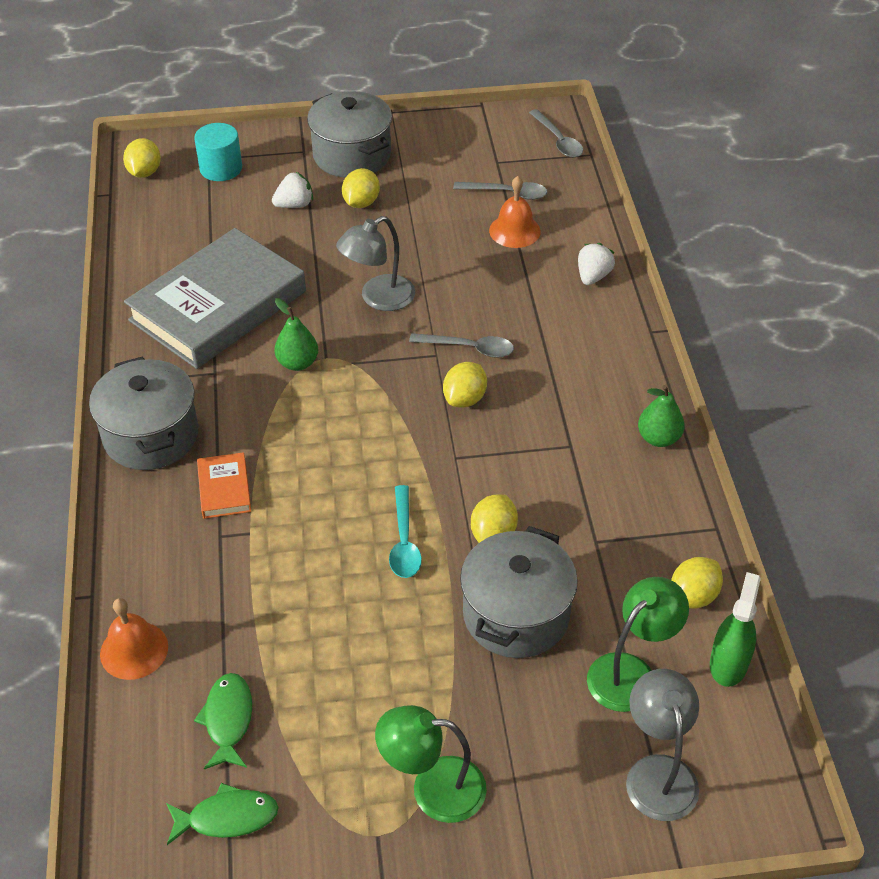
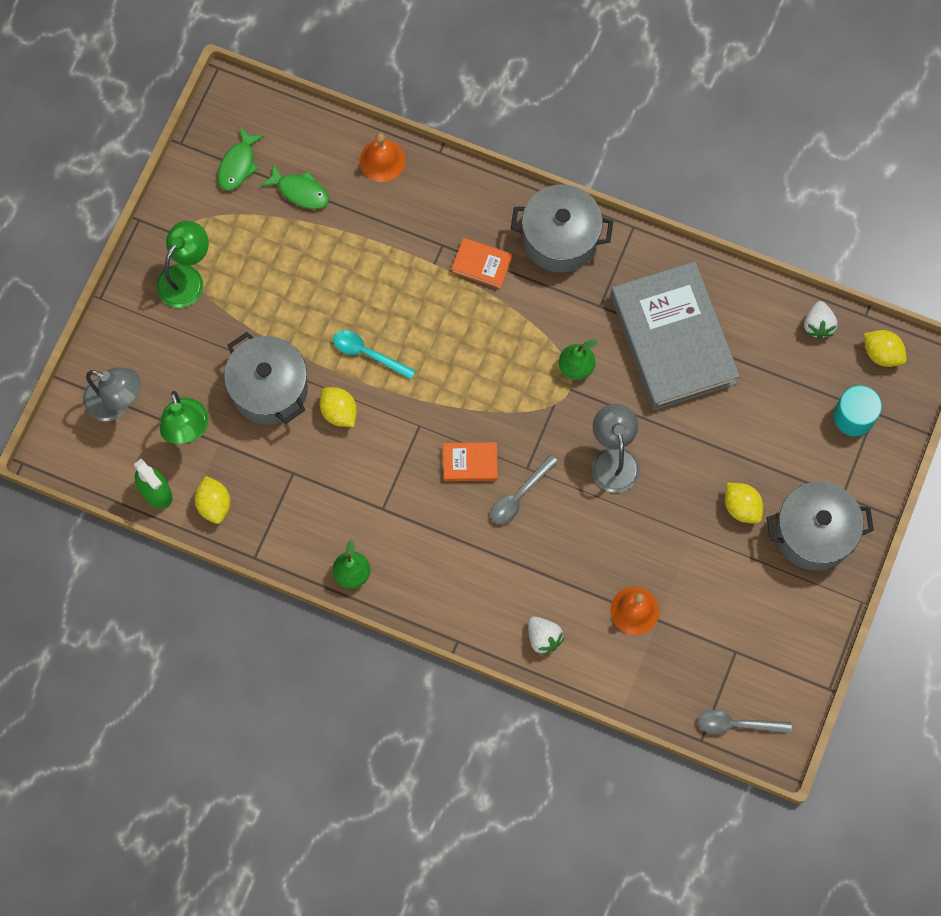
camera: 120 degrees right, 25 degrees up
(294, 205) = (769, 453): white strawberry -> white strawberry (818, 325)
(465, 399) = (470, 463): yellow lemon -> orange book
(507, 193) = (687, 633): grey spoon -> none

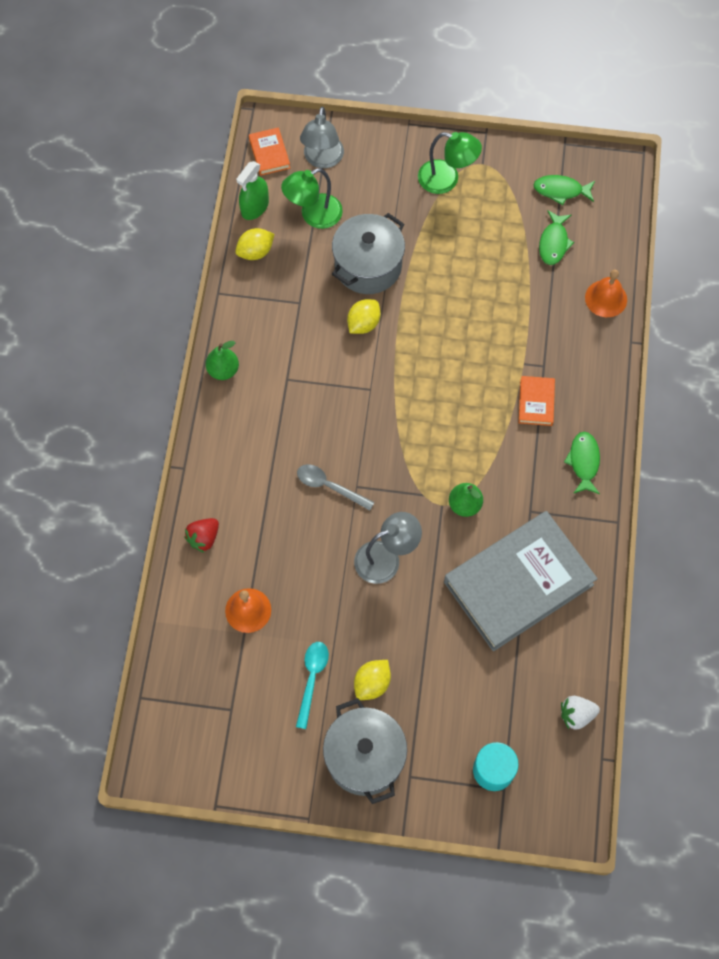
camera: 75 degrees right, 5 degrees down
(368, 354) = (423, 332): turquoise spoon -> turquoise spoon (312, 679)
(470, 463) = (348, 438): orange book -> orange book (269, 153)
(543, 638) = (203, 538): white strawberry -> red strawberry
(560, 239) = (583, 462): grey pot -> green fish
(737, 724) = (162, 726): grey spoon -> none
(882, 354) = (567, 783): yellow lemon -> none

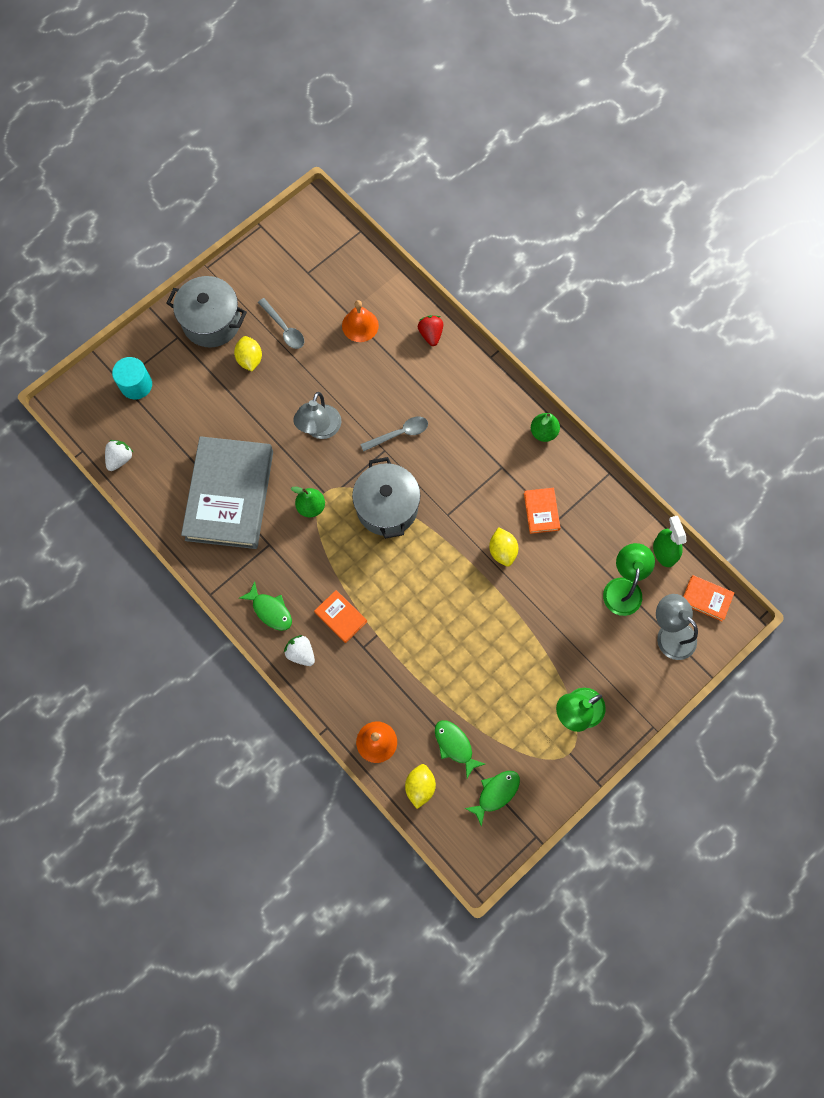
camera: 130 degrees right, 5 degrees up
(255, 252) = (624, 523): yellow lemon -> yellow lemon (420, 786)
(301, 319) = (541, 511): none -> orange book
(312, 679) = (284, 328): turquoise spoon -> grey spoon
(368, 266) = (547, 592): grey pot -> grey pot (387, 507)
(594, 408) = (301, 653): none -> white strawberry

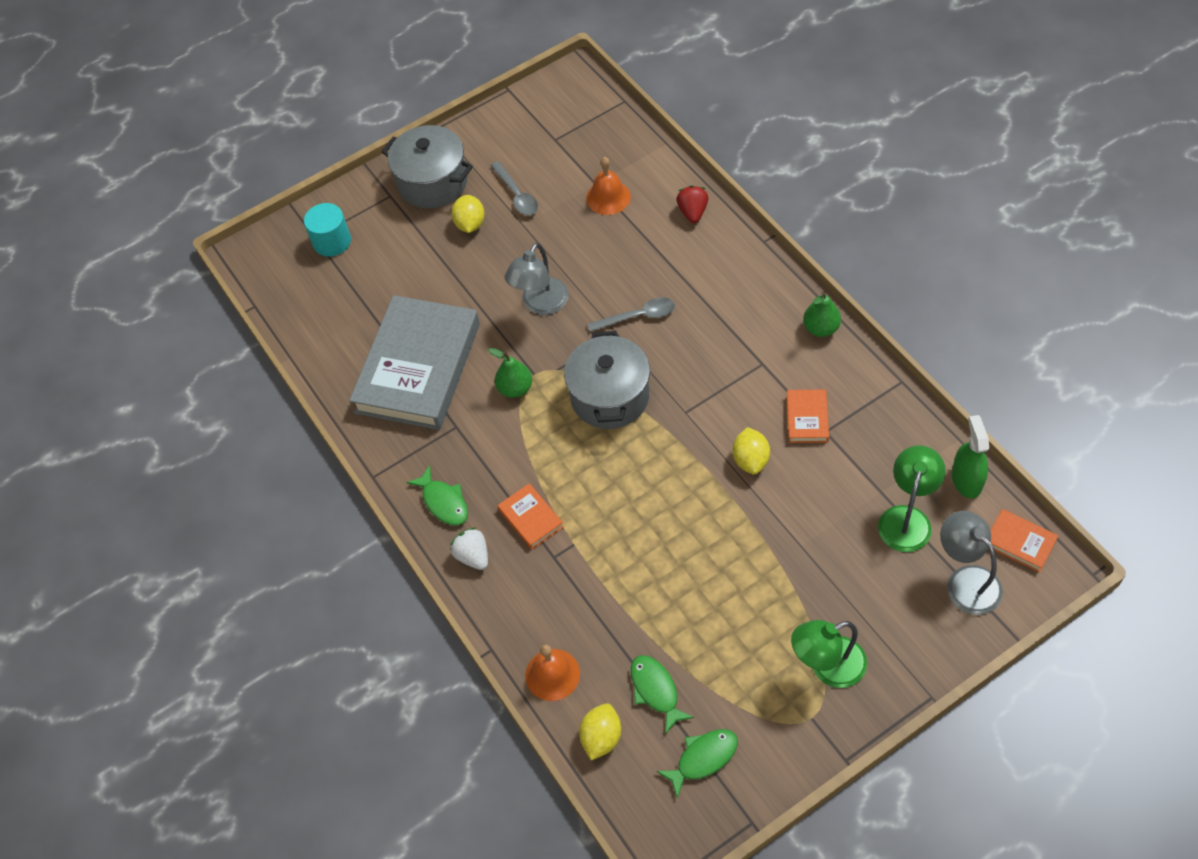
camera: 15 degrees right, 15 degrees down
(120, 459) = (296, 318): white strawberry -> none

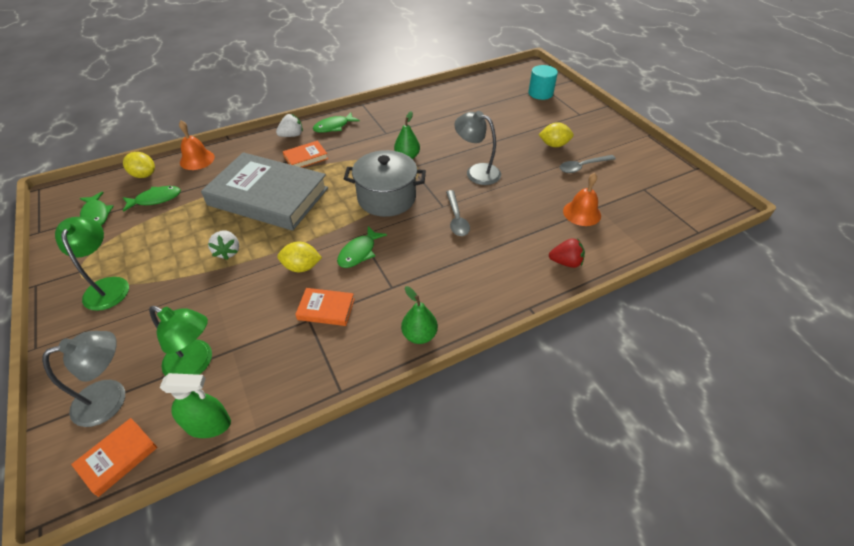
camera: 90 degrees right, 10 degrees down
(418, 368) = (435, 121): grey book -> grey book (268, 196)
(433, 182) = (593, 131): grey pot -> none
(715, 406) = (359, 252): none -> green fish
(742, 550) = (228, 252): none -> white strawberry

